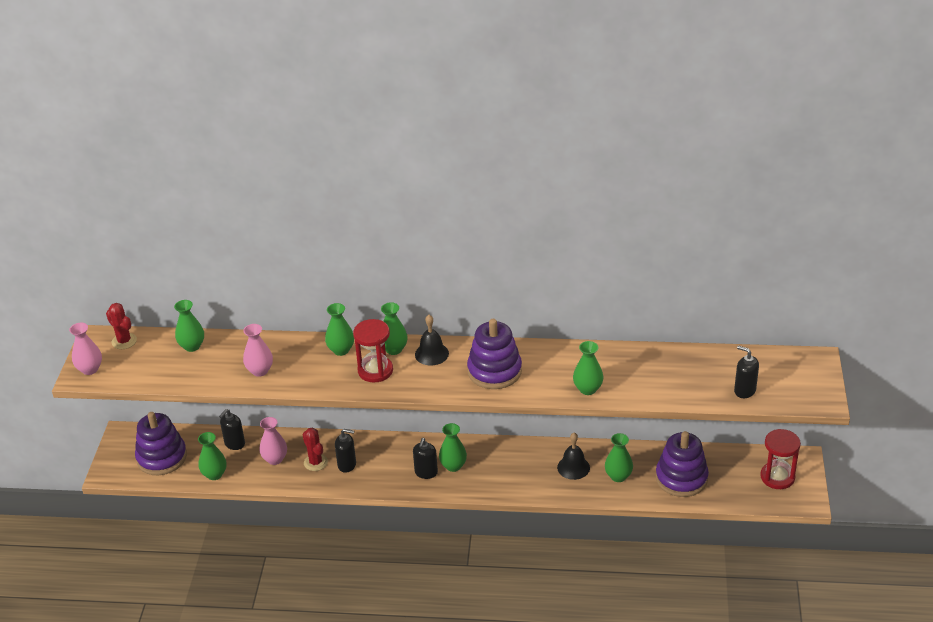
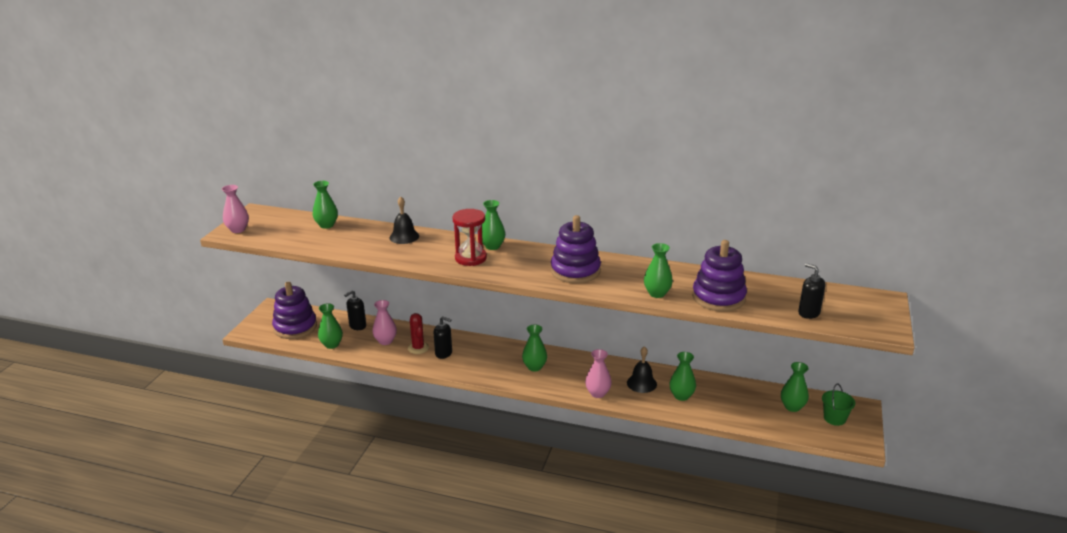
camera: 10 degrees right, 10 degrees down
(124, 341) = (275, 216): red cactus -> none
(260, 371) = (373, 247): pink vase -> pink vase (598, 393)
(341, 350) = (447, 241): green vase -> green vase (792, 407)
(426, 473) = (509, 368): black soap dispenser -> none
(431, 354) = (524, 253): black bell -> black bell (404, 237)
(681, 478) = (741, 406): purple stacking toy -> purple stacking toy (718, 297)
(777, 477) = (834, 418): red hourglass -> green bucket

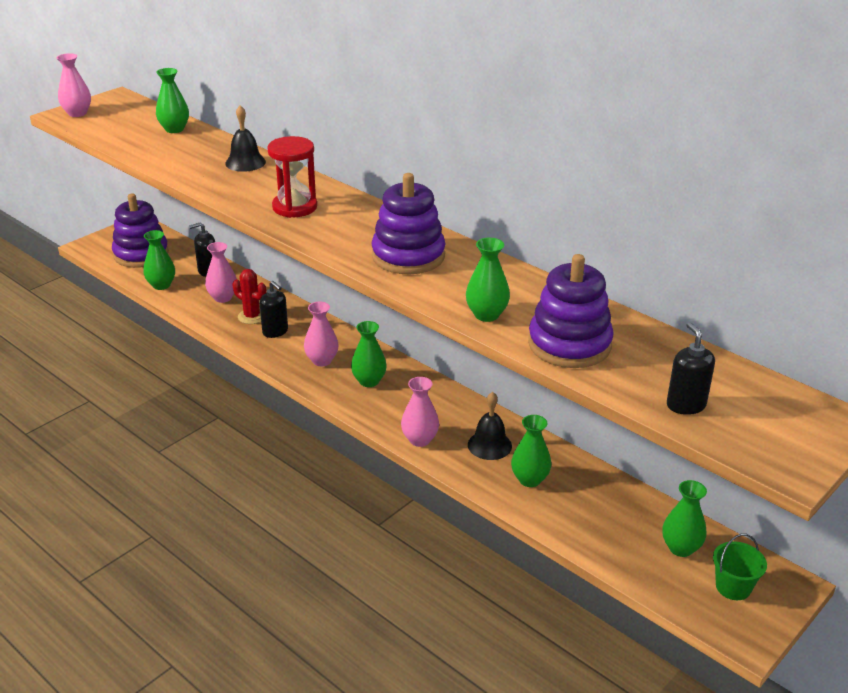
camera: 25 degrees right, 5 degrees up
(418, 348) = (252, 316): red cactus -> red cactus turned 60 degrees counterclockwise
(492, 246) = (337, 199): green vase -> none
(492, 363) = (322, 360): none -> pink vase

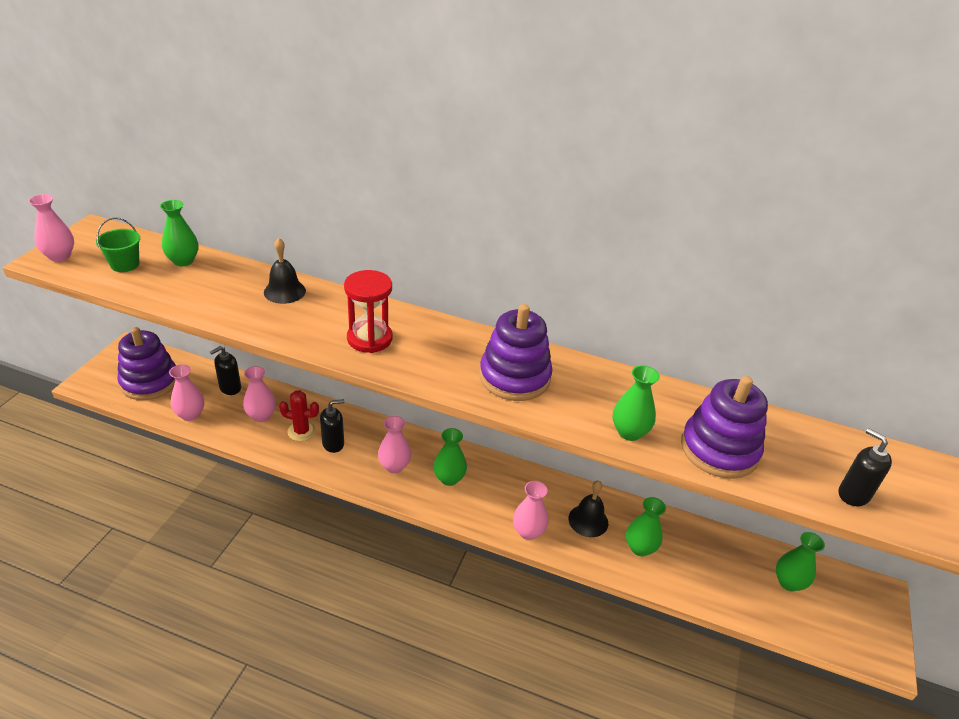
camera: 25 degrees left, 5 degrees up
(161, 285) = (190, 414): green vase -> pink vase
(275, 332) = (333, 443): black soap dispenser -> black soap dispenser turned 45 degrees counterclockwise
(733, 587) = (846, 609): green bucket -> green bucket (125, 264)

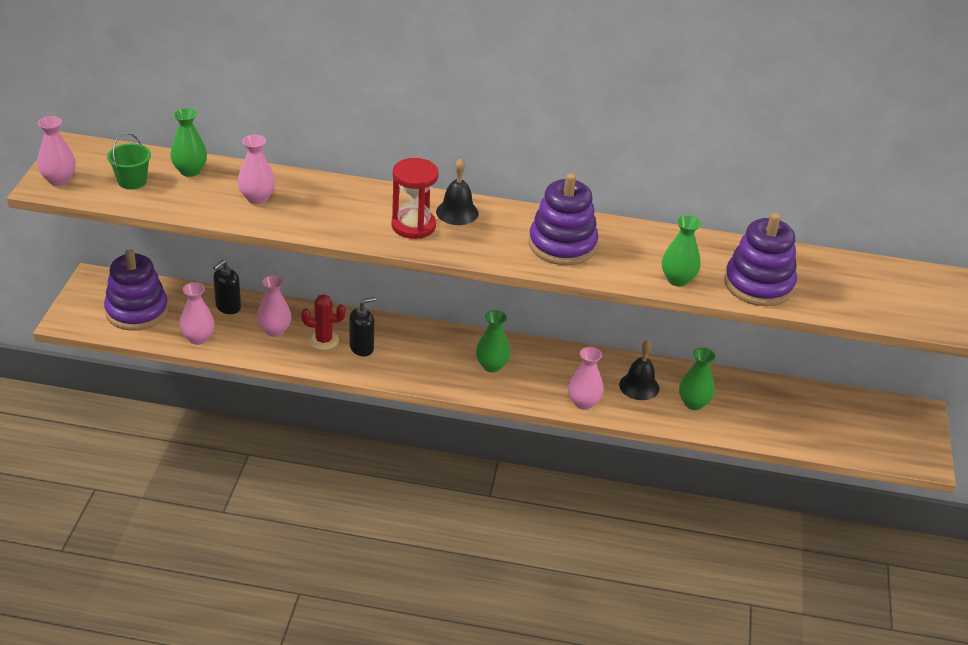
camera: 10 degrees left, 0 degrees up
(284, 291) = (309, 190): black bell -> black bell (457, 212)
(394, 466) = (432, 361): pink vase -> pink vase (257, 198)
(788, 582) = (836, 414): green vase -> none
(853, 494) = (875, 306): black soap dispenser -> none

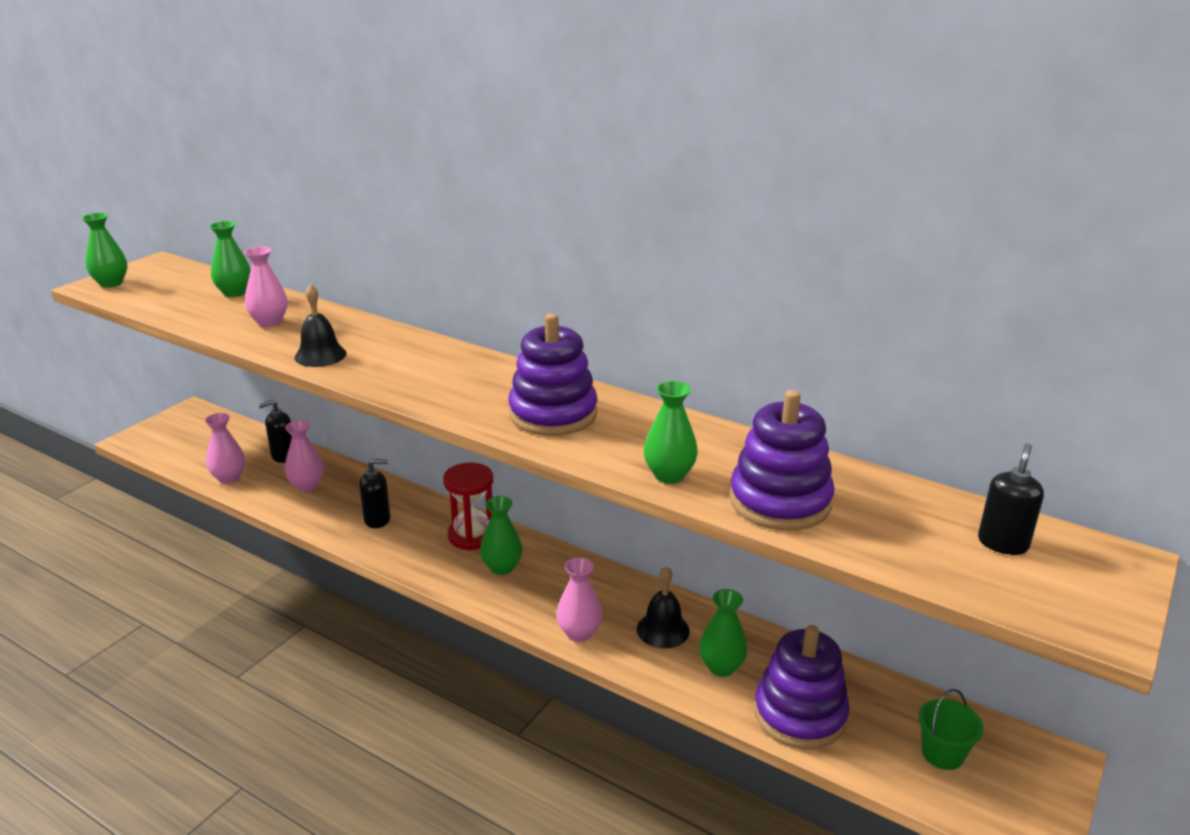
camera: 25 degrees right, 10 degrees down
(59, 180) = (111, 283): pink vase -> green vase
(132, 181) = (172, 293): green bucket -> green bucket (942, 753)
(137, 311) = (199, 444): purple stacking toy -> purple stacking toy (799, 714)
(324, 340) = (346, 504): red cactus -> none
(413, 226) = (400, 369): red hourglass -> red hourglass (472, 536)
(457, 212) = (462, 365): black bell -> black bell (320, 355)
(899, 286) = (1002, 543): none -> black soap dispenser

